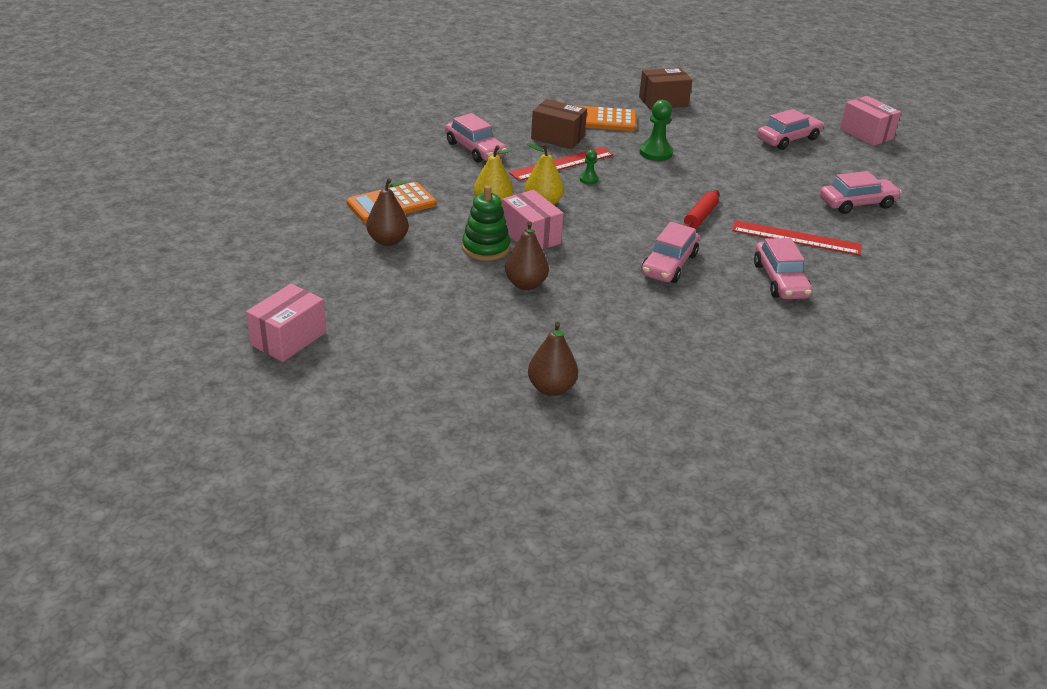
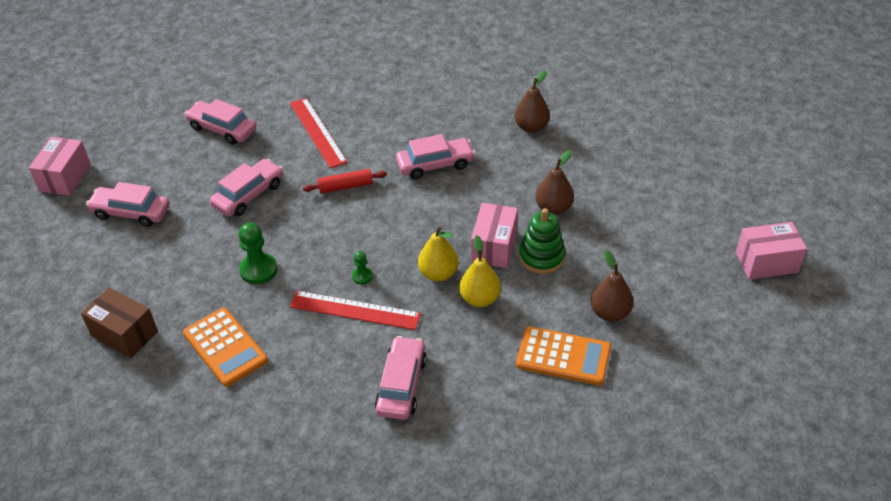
camera: 130 degrees left, 10 degrees up
(551, 388) = (629, 134): brown pear -> brown pear (531, 127)
(557, 138) = (304, 349): brown box -> none
(780, 280) = (387, 113): pink car -> pink car (249, 195)

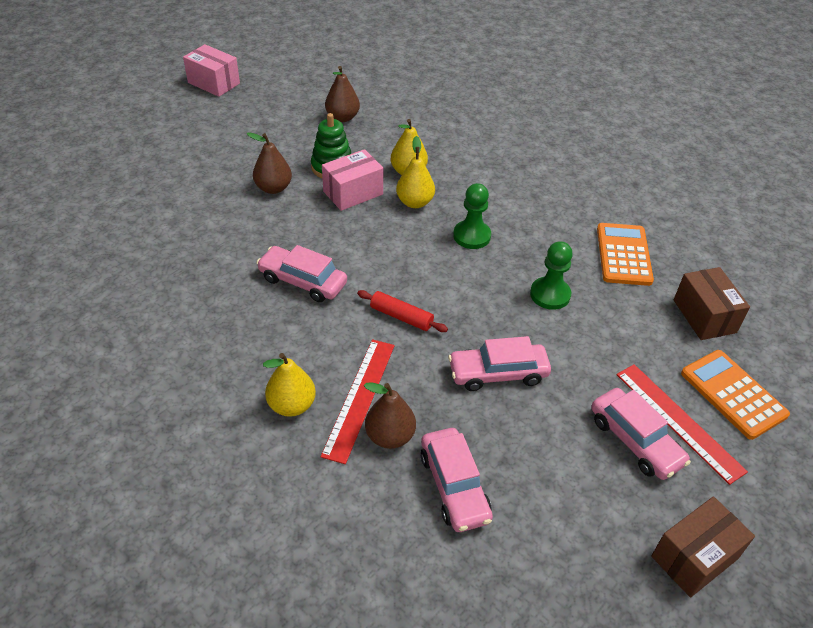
camera: 140 degrees left, 0 degrees up
(65, 177) = (694, 557): pink box -> brown box
(350, 107) = (292, 405): none -> yellow pear
(355, 310) = (502, 218): red ruler -> red ruler (678, 421)
(362, 276) = (472, 236): green pawn -> green pawn, size x1.83
(401, 385) = (518, 161): pink car -> none
(531, 127) = (180, 255): brown pear -> brown pear (390, 436)
(563, 356) = (402, 117): orange calculator -> orange calculator (733, 394)

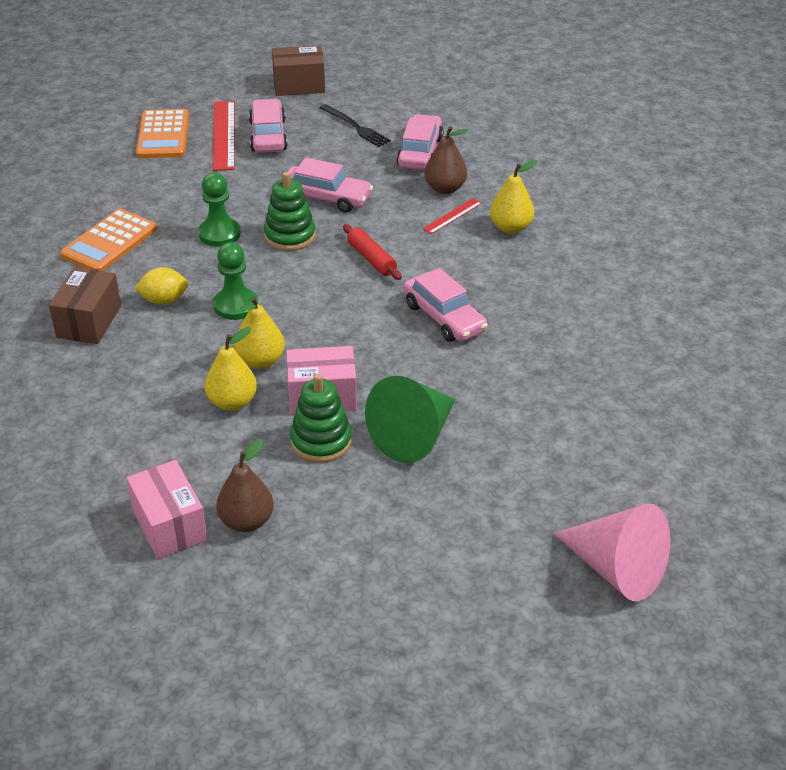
camera: 150 degrees left, 5 degrees down
(111, 155) = (616, 569): none -> pink cone
(214, 83) = (402, 679): pink box -> pink box (169, 525)
(273, 188) = (414, 436): brown pear -> green cone
(359, 398) = (452, 216): red ruler -> red ruler, size x0.54
(490, 315) = (290, 236): none -> green stacking toy
(527, 222) = (164, 300): none -> yellow lemon
(558, 501) = (355, 127): none -> black fork
(704, 316) = (110, 180): brown box -> brown box (89, 321)

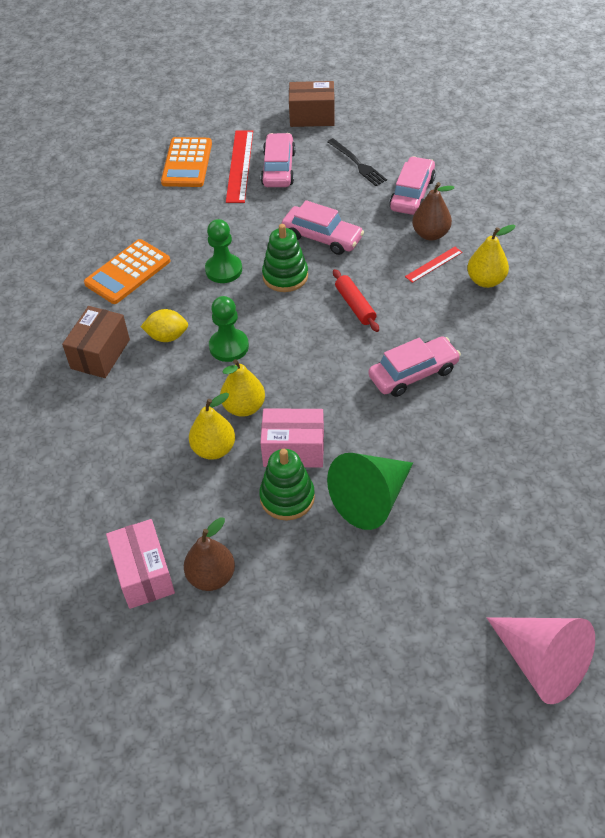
camera: 10 degrees right, 10 degrees up
(444, 317) = (413, 373): pink car -> pink car turned 90 degrees counterclockwise

